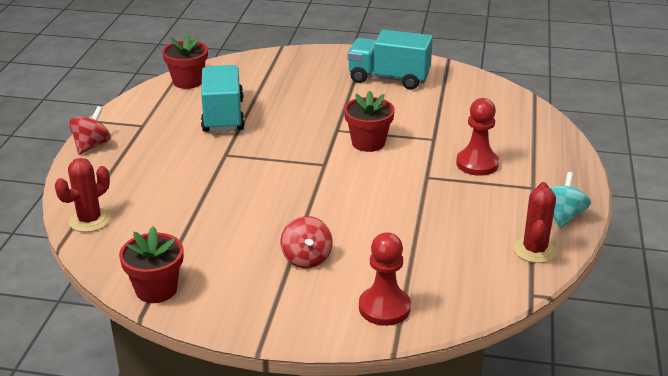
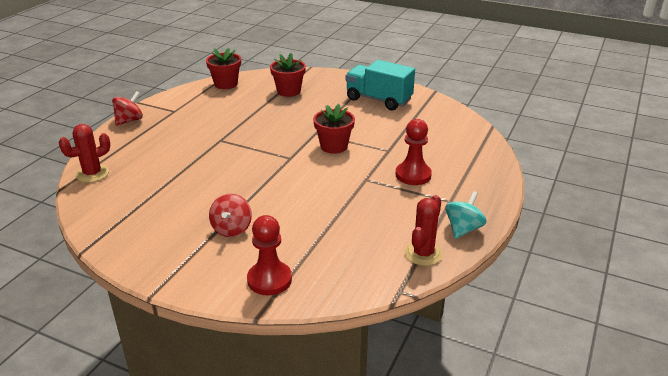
camera: 15 degrees right, 0 degrees up
(156, 289) = (105, 233): red flower pot -> red flower pot (288, 91)
(223, 116) = (236, 112): turquoise truck -> none

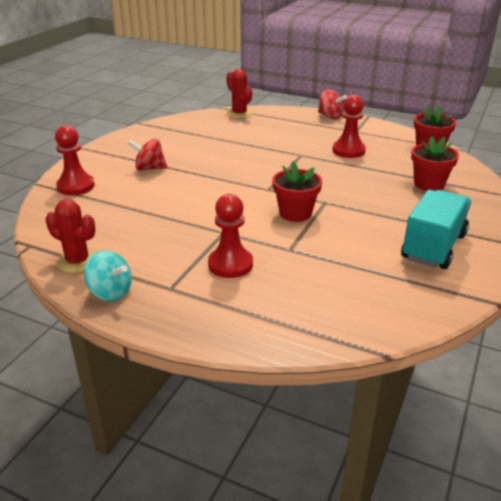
camera: 90 degrees right, 0 degrees up
(218, 117) = (348, 151): none -> red pawn

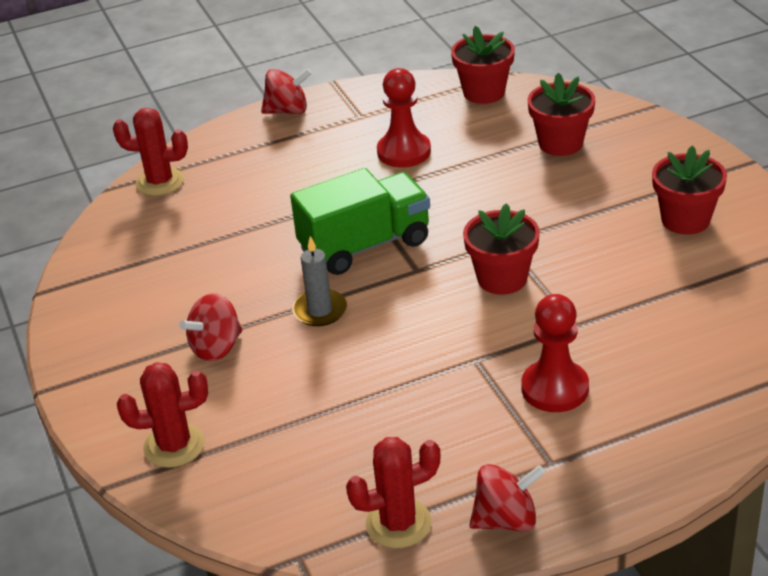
camera: 45 degrees left, 5 degrees up
(76, 186) = (174, 446): red pawn -> red cactus
(110, 292) = (506, 520): turquoise spinning top -> red spinning top
(205, 179) = (320, 310): none -> grey candle
(266, 170) = (365, 245): none -> green truck
(433, 247) = (685, 220): turquoise truck -> red flower pot

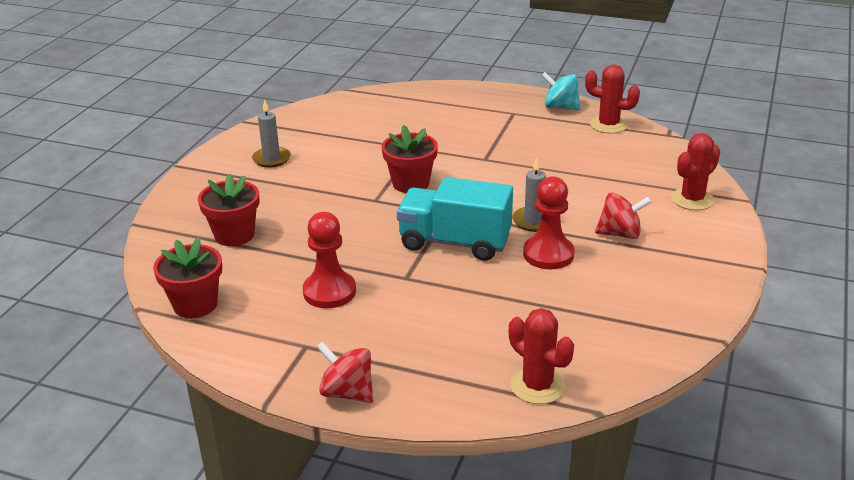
camera: 140 degrees left, 5 degrees down
(174, 446) = (692, 199): red cactus -> red cactus turned 75 degrees counterclockwise
(365, 245) = (455, 242): green truck -> turquoise truck
(506, 520) = (560, 107): red spinning top -> turquoise spinning top
(555, 388) = (468, 132): red pawn -> red pawn (548, 254)
(685, 220) = (271, 159): red flower pot -> grey candle

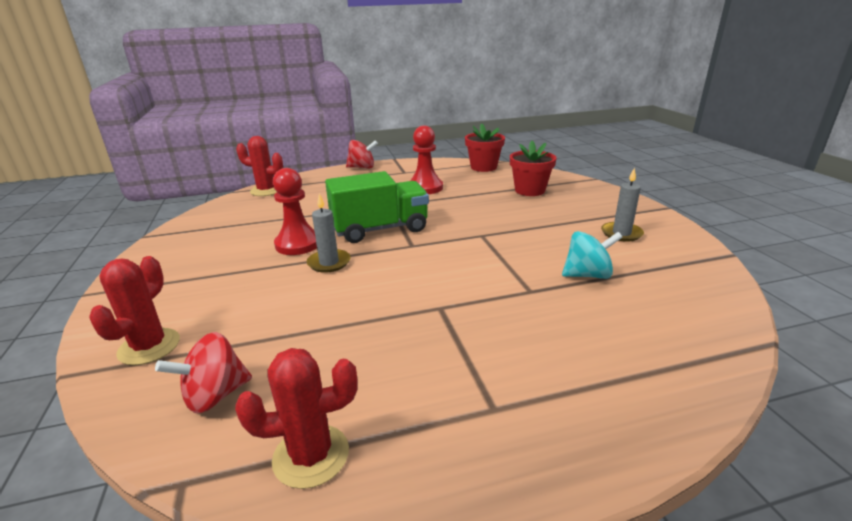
camera: 145 degrees right, 5 degrees down
(410, 183) = (475, 255): red flower pot -> none
(455, 242) = (380, 229): turquoise truck -> green truck
(560, 107) = (432, 469): turquoise spinning top -> turquoise spinning top (587, 275)
(620, 234) = (237, 279): red spinning top -> red spinning top (215, 395)

